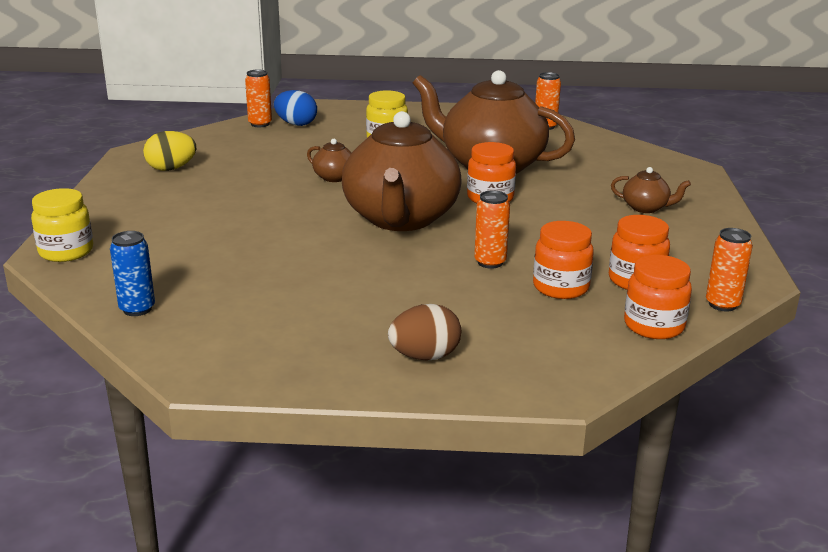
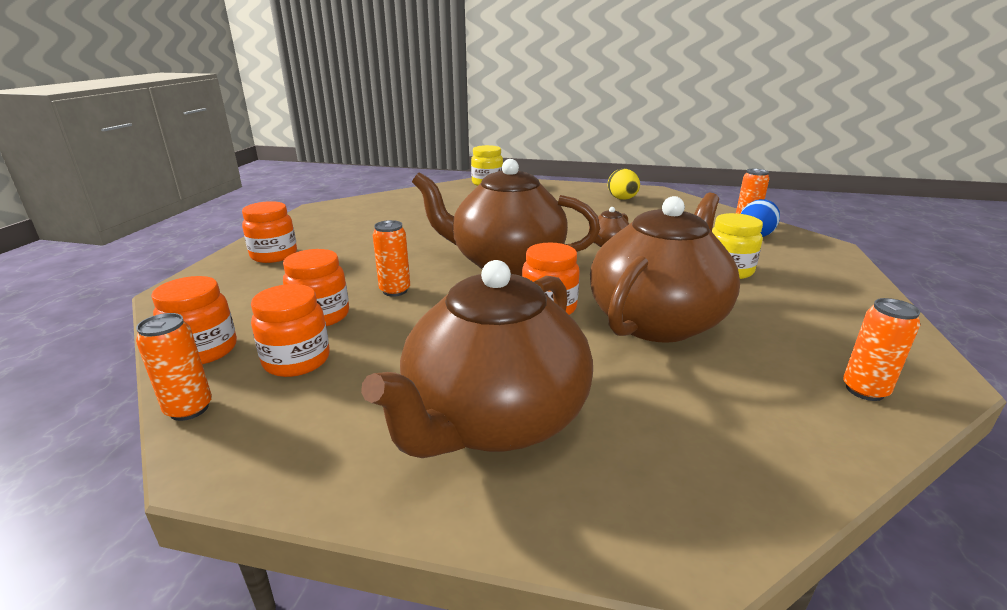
camera: 100 degrees right, 0 degrees up
(137, 309) = (405, 196): blue can -> none
(425, 356) = (274, 255): brown egg -> orange jar
(646, 208) = (494, 420): brown teapot -> brown teapot, size x2.45

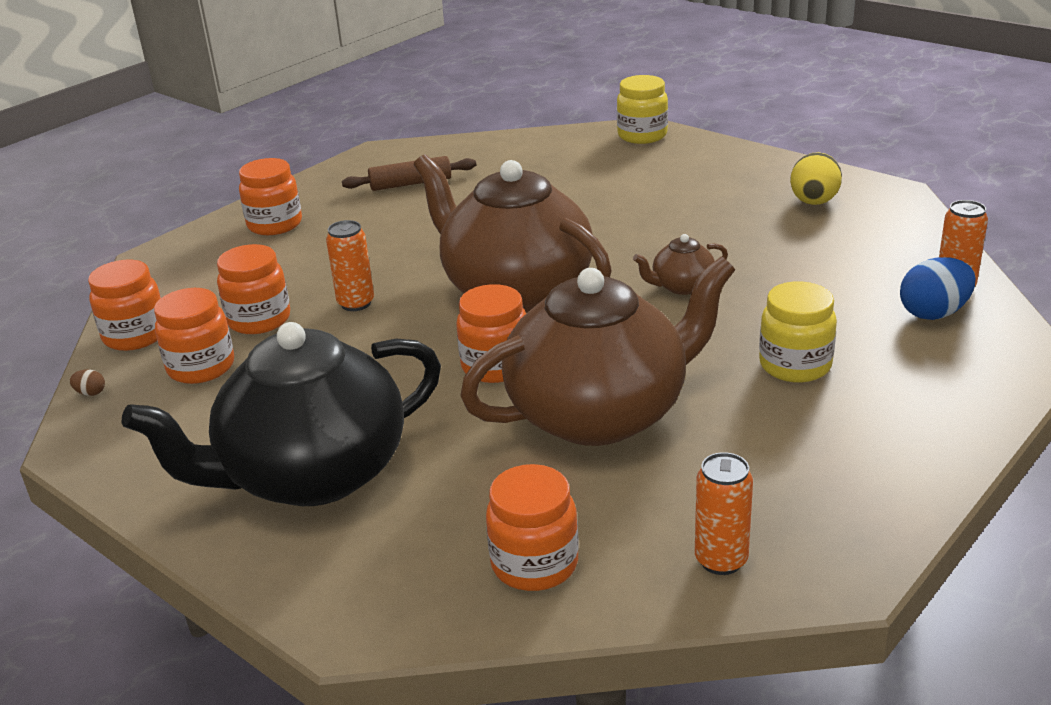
camera: 30 degrees right, 5 degrees up
(189, 409) = (90, 393): orange can -> brown egg
(361, 220) = (410, 184): none -> brown rolling pin
(494, 420) = (312, 475): brown teapot -> black teapot
(758, 435) = (534, 564): none -> orange jar

